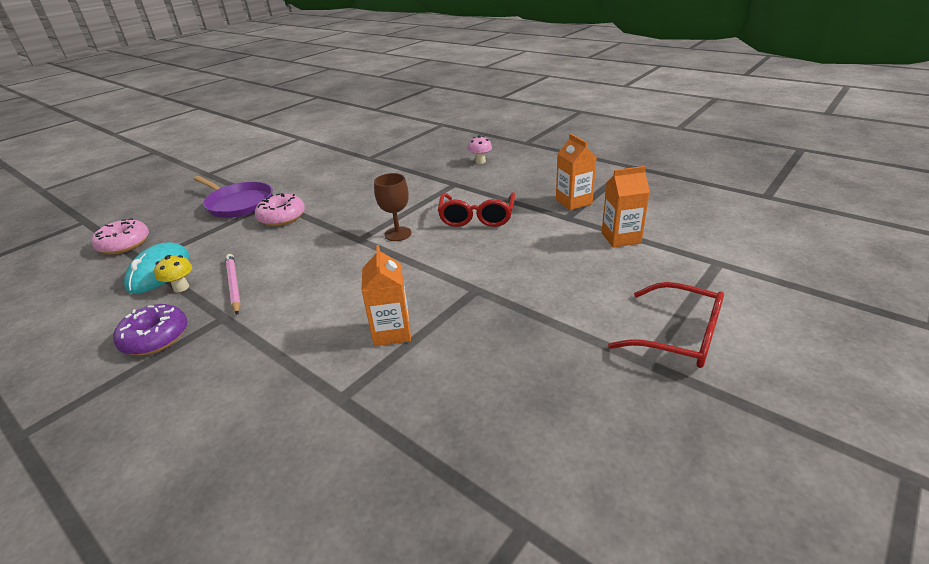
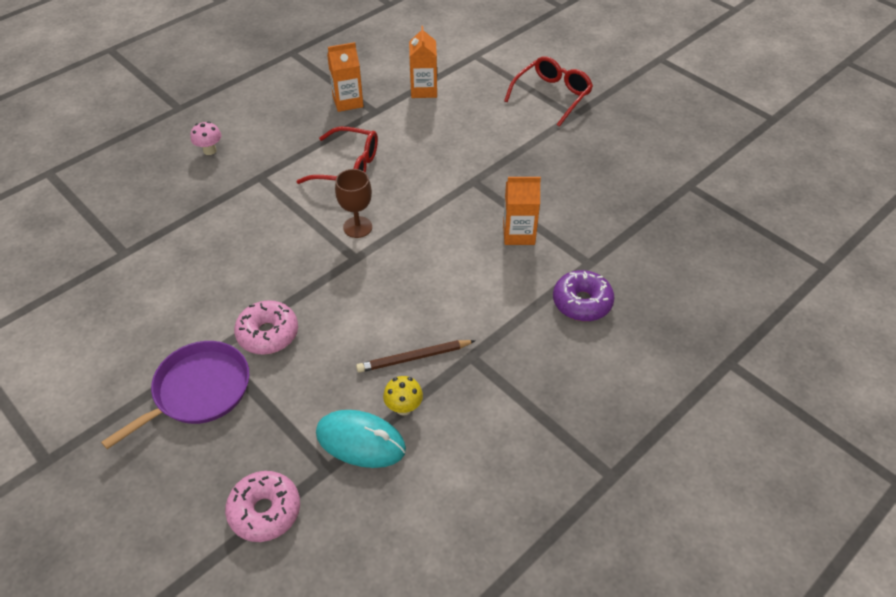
camera: 85 degrees left, 15 degrees up
(155, 338) = (492, 407): purple donut -> purple donut (582, 302)
(234, 285) = (414, 358): pink pencil -> brown pencil

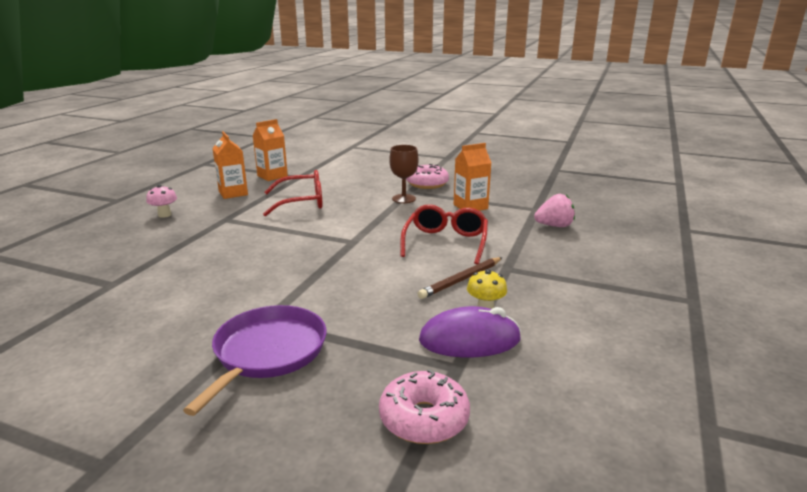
camera: 25 degrees left, 25 degrees down
(268, 334) = (311, 298): pink donut -> pink donut (427, 184)
(357, 227) = (339, 227): brown goblet -> brown goblet (403, 199)
(360, 441) = (469, 340): turquoise mouse -> purple mouse
(424, 90) = (328, 163): orange carton -> orange carton (233, 193)
(552, 95) = (424, 153): red glasses -> red glasses (445, 242)
(582, 302) = (554, 226): purple donut -> pink strawberry

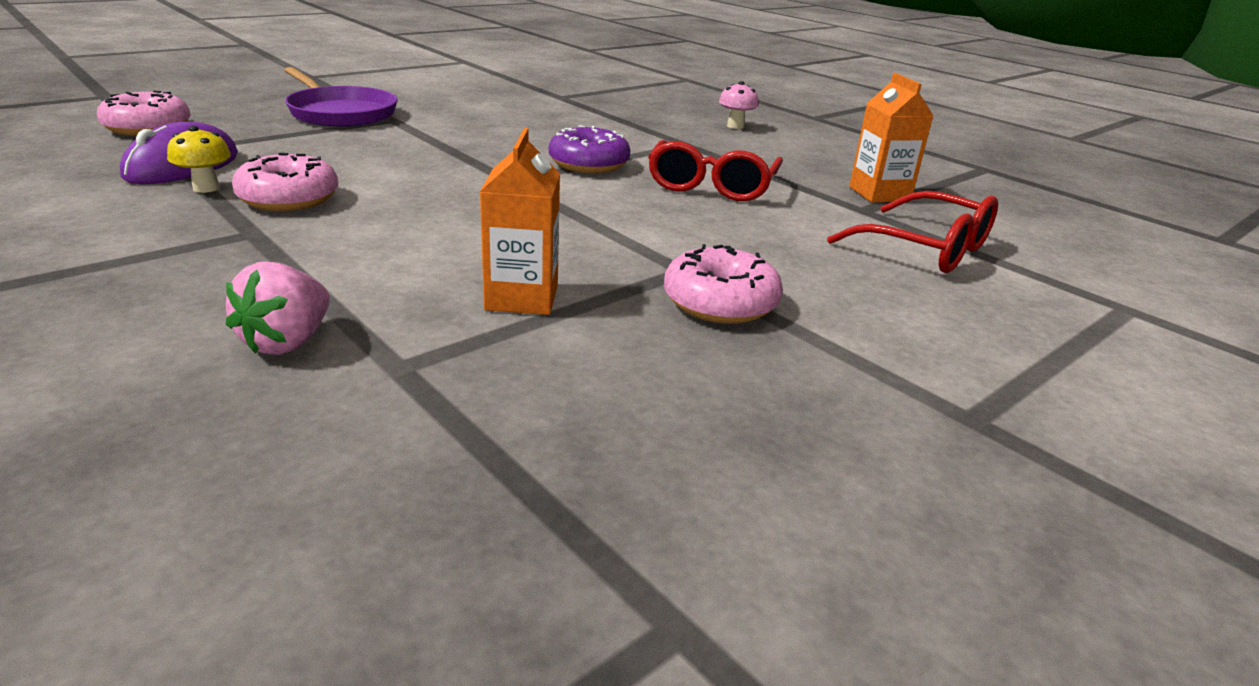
camera: 115 degrees right, 5 degrees up
(233, 193) = (797, 161): orange carton -> none
(299, 232) = (589, 164): none -> purple donut
(403, 199) = (646, 254): brown goblet -> none
(445, 242) = (407, 226): red glasses -> red glasses (927, 249)
(461, 280) = (289, 199): brown pencil -> pink donut

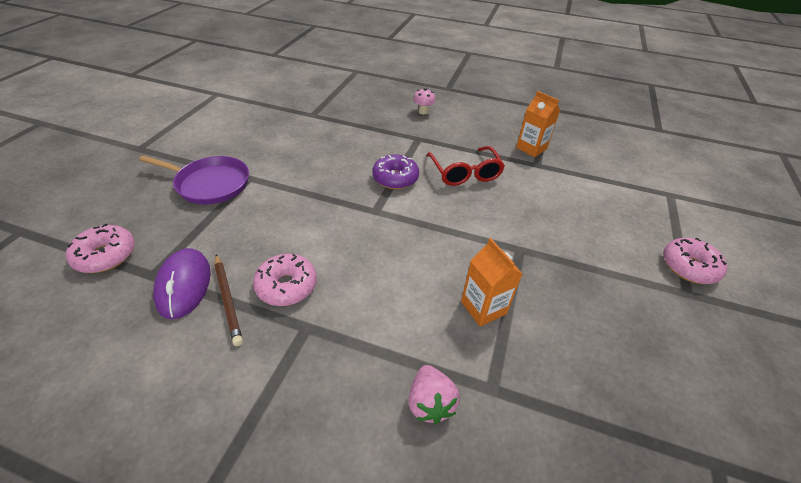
camera: 30 degrees left, 15 degrees up
(206, 188) = (228, 300): yellow mushroom -> brown pencil
(720, 303) = (554, 266): pink donut -> pink donut (689, 267)
(927, 249) = (583, 185): red glasses -> none

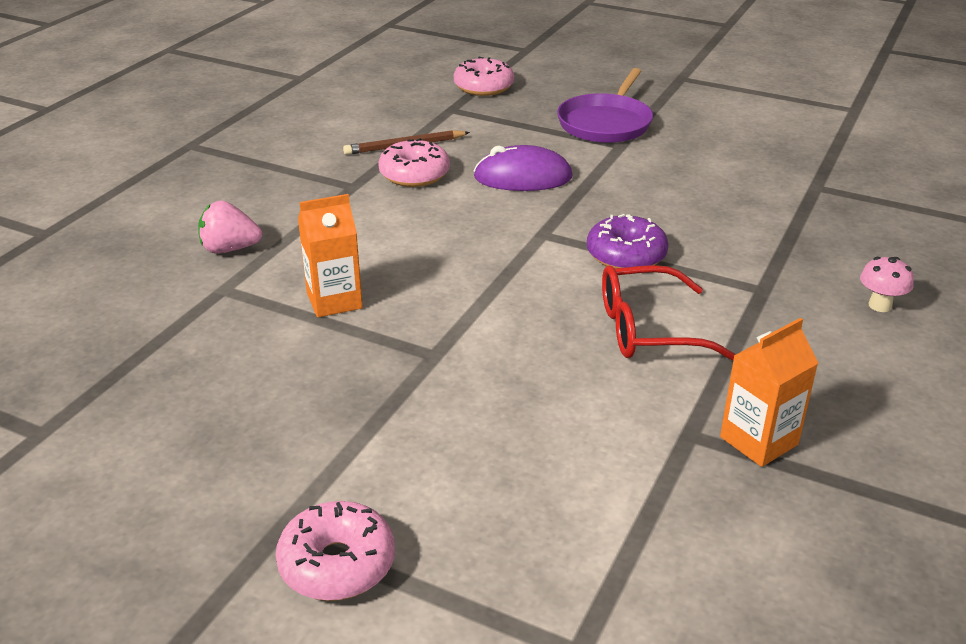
camera: 100 degrees right, 10 degrees down
(184, 285) = (432, 124): purple mouse -> purple mouse (523, 177)

